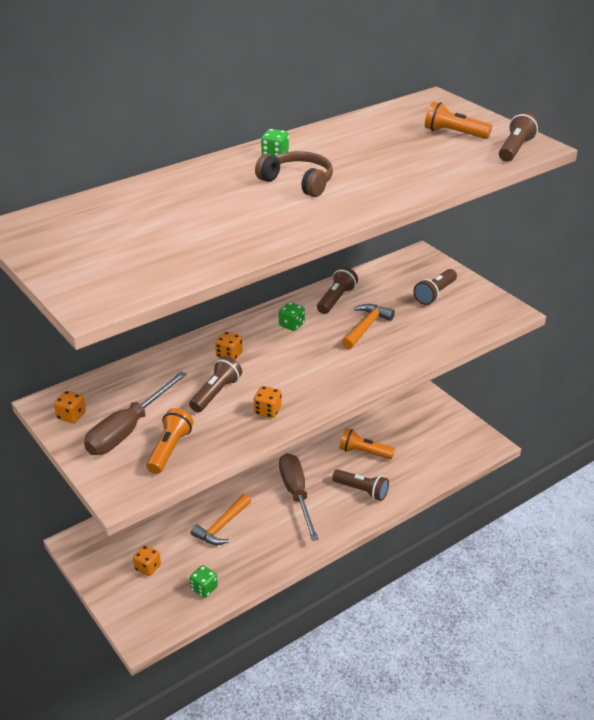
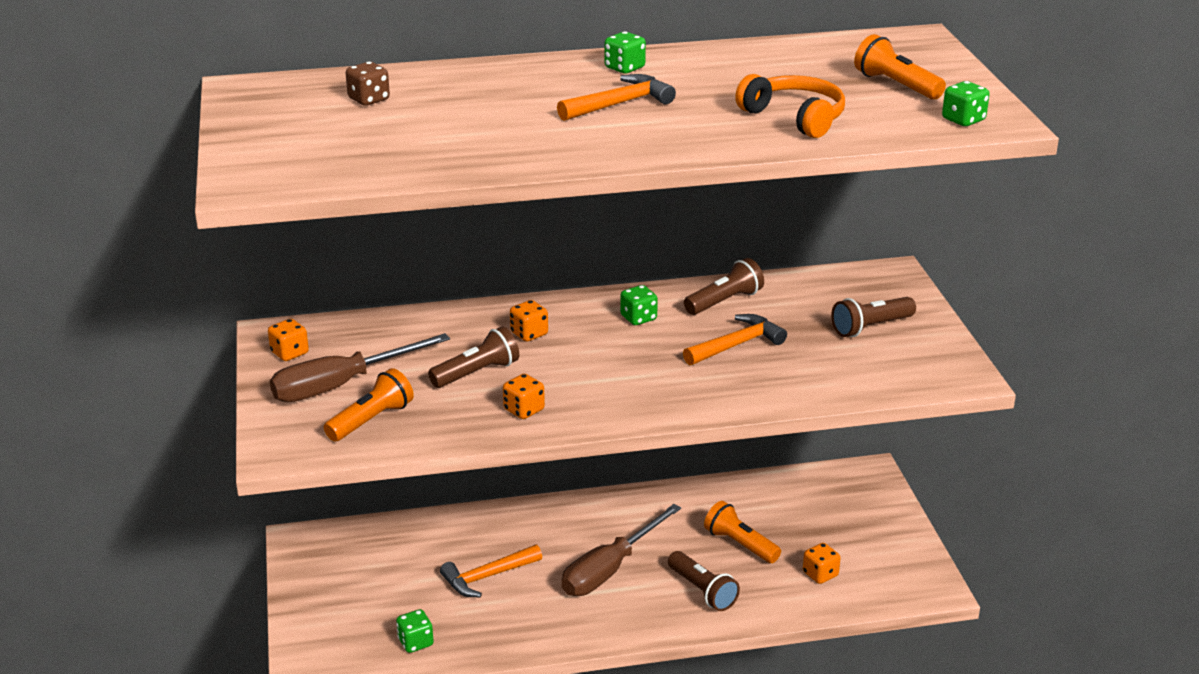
camera: 25 degrees right, 5 degrees down
(120, 216) = (369, 99): none -> brown dice
(147, 567) = (364, 596): orange dice -> orange dice (820, 574)
(296, 495) = (610, 569): brown screwdriver -> brown screwdriver turned 150 degrees counterclockwise
(298, 182) = (620, 104): brown headphones -> orange hammer
(417, 168) = (795, 117): none -> orange headphones
(515, 149) = (963, 120): brown flashlight -> green dice

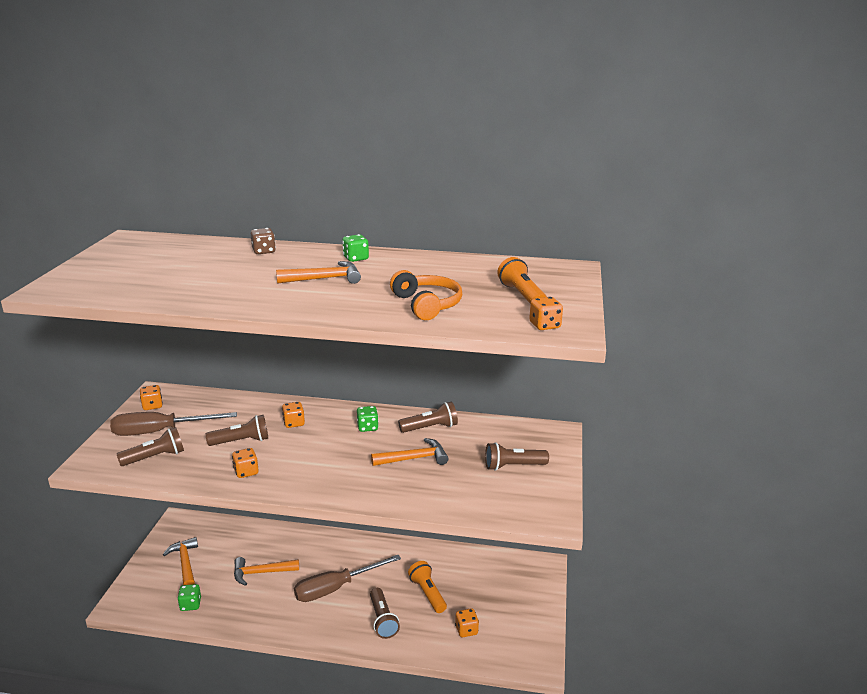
camera: 20 degrees right, 5 degrees down
(360, 592) = (185, 563): none -> orange hammer
(369, 99) = (184, 254): brown dice -> brown dice (264, 251)
(371, 420) = (155, 457): orange flashlight -> brown flashlight
(963, 120) = (545, 325): green dice -> orange dice

